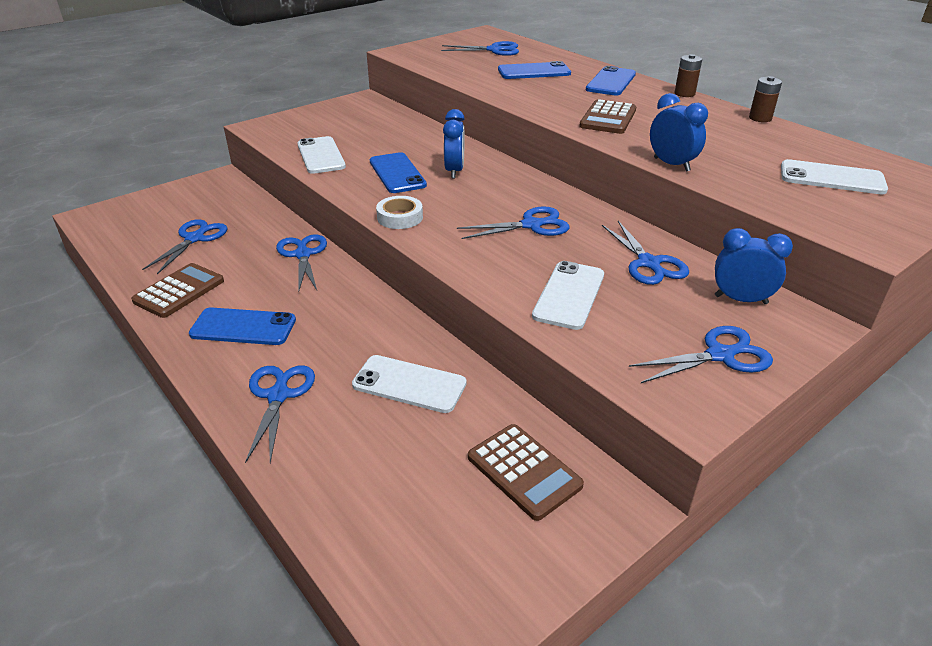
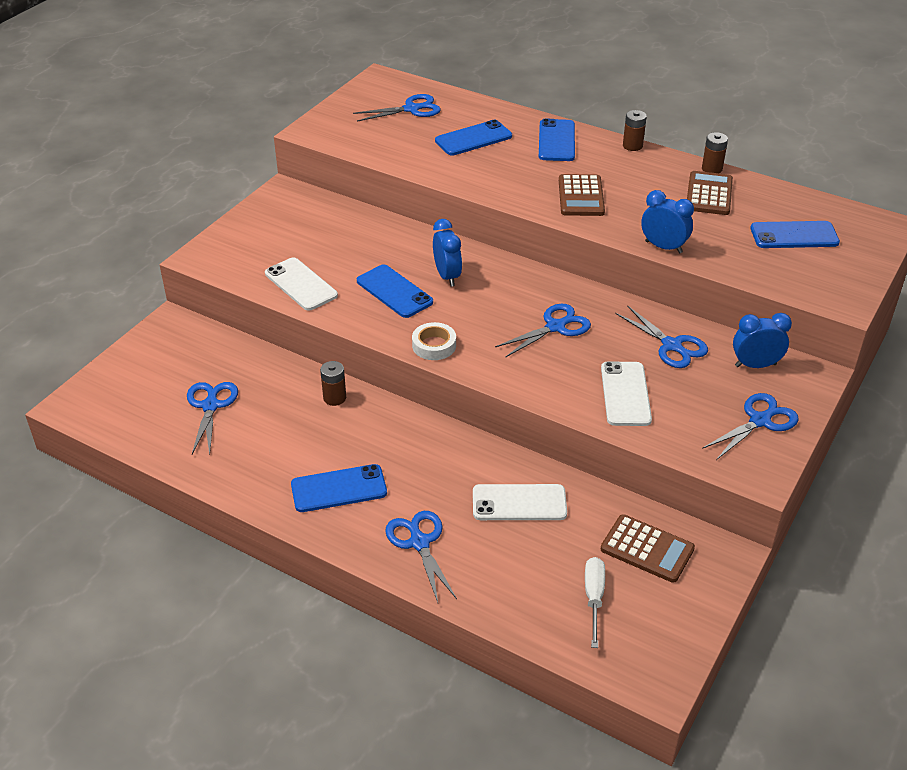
camera: 20 degrees left, 5 degrees up
(179, 291) = (247, 468): brown calculator -> brown calculator (709, 194)
(303, 254) = (334, 398): blue scissors -> brown battery
(425, 510) = (594, 598): none -> white screwdriver
(831, 178) = (794, 235): white phone -> blue phone

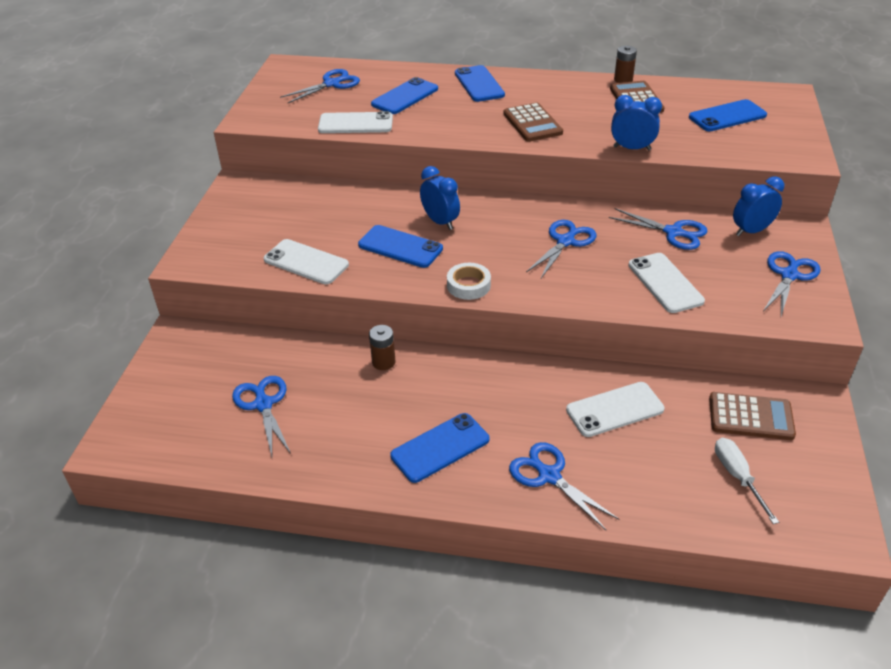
camera: 20 degrees left, 0 degrees up
(408, 157) = (355, 124): none -> white phone
(632, 146) = (545, 75): brown battery -> none

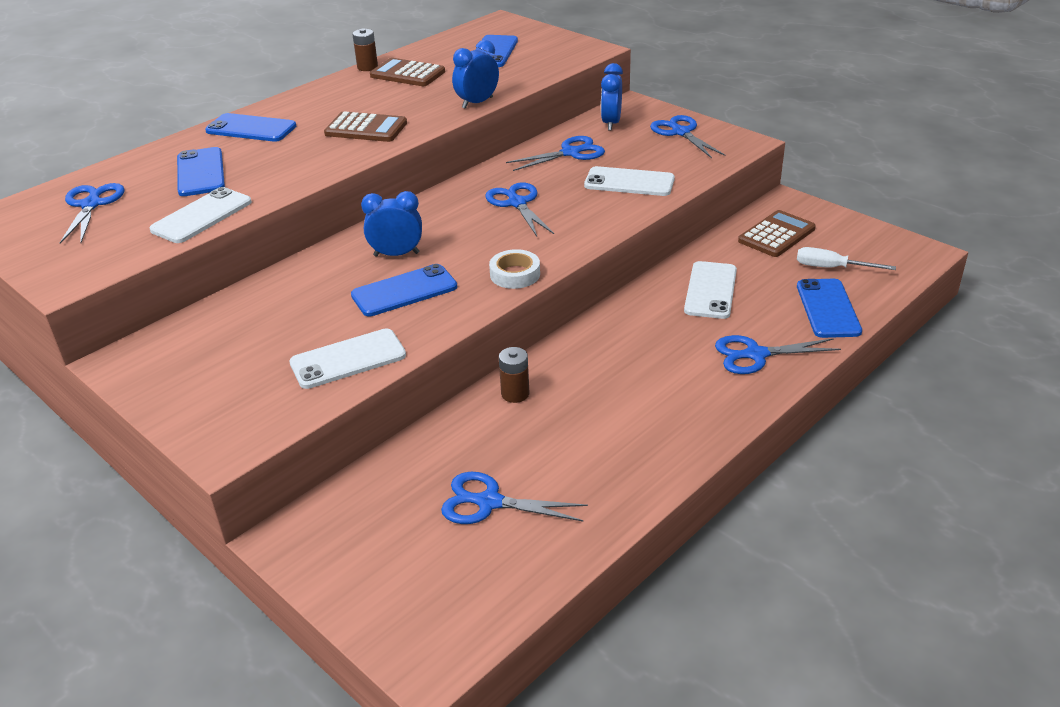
camera: 55 degrees left, 5 degrees down
(440, 448) = (668, 402): blue phone -> blue phone (828, 308)

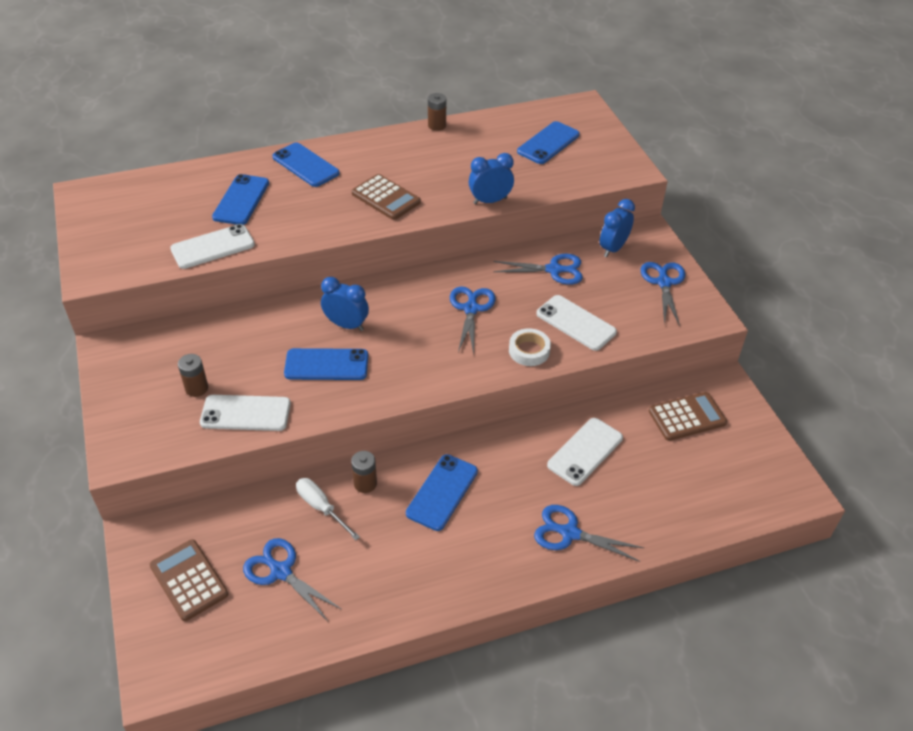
camera: 25 degrees right, 10 degrees up
(91, 204) = (152, 204): blue scissors -> none
(268, 359) = (196, 388): none -> brown battery
(407, 74) = (461, 145): brown calculator -> brown calculator (189, 580)
(515, 274) = (415, 383): white tape -> white tape (529, 351)
(828, 308) = (666, 514): blue phone -> blue phone (442, 492)
(831, 268) = (705, 473): white screwdriver -> white screwdriver (321, 508)

